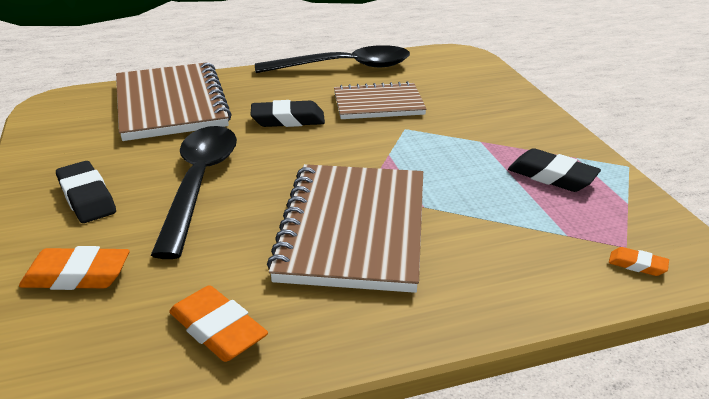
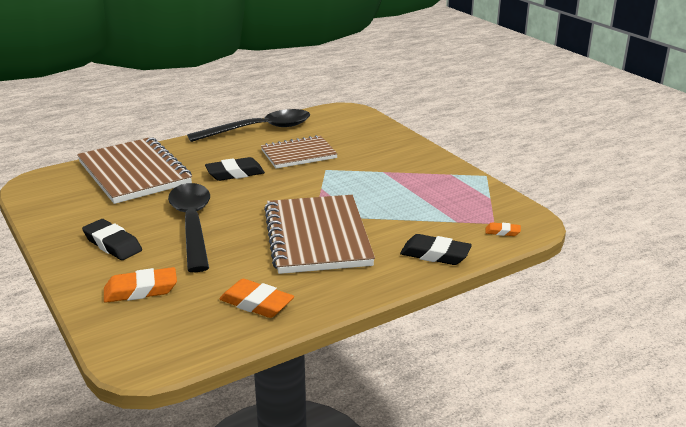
camera: 15 degrees left, 5 degrees down
(552, 176) = (438, 188): black eraser -> black eraser (435, 254)

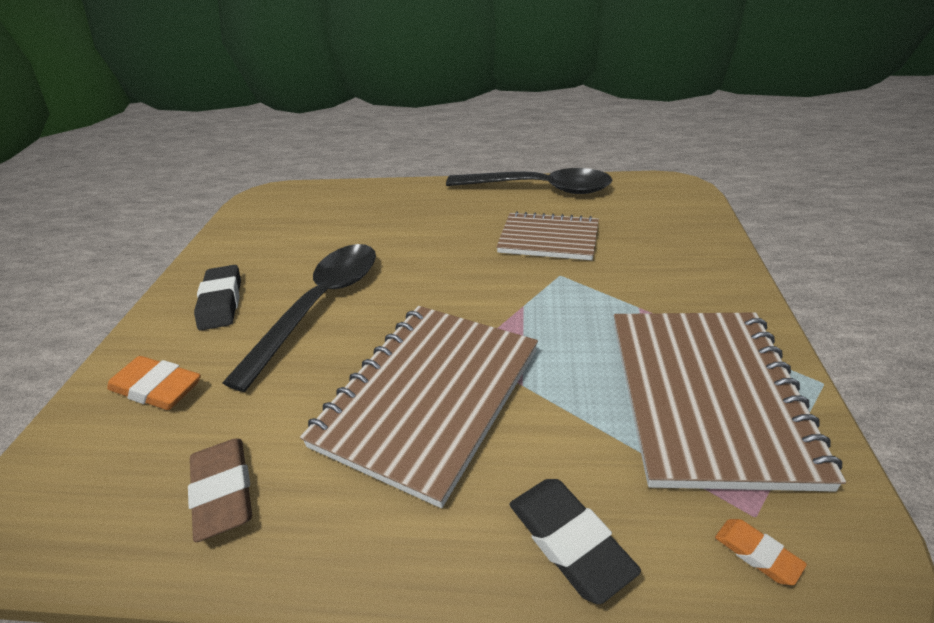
camera: 40 degrees right, 10 degrees up
(134, 173) = (352, 211): brown notebook -> brown notebook (706, 396)
(235, 173) = (446, 245): black eraser -> none
(256, 303) = (224, 492): orange eraser -> brown eraser

